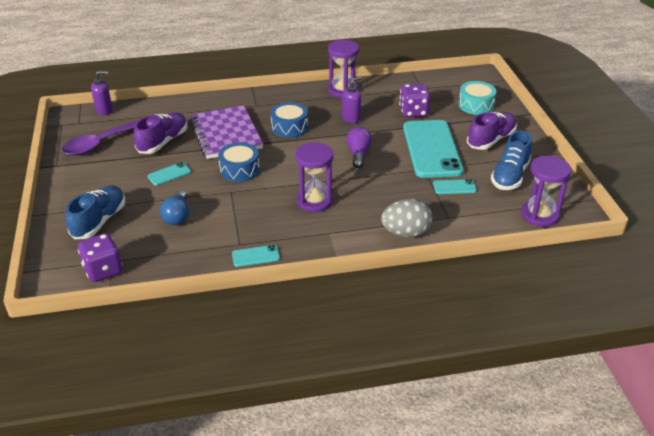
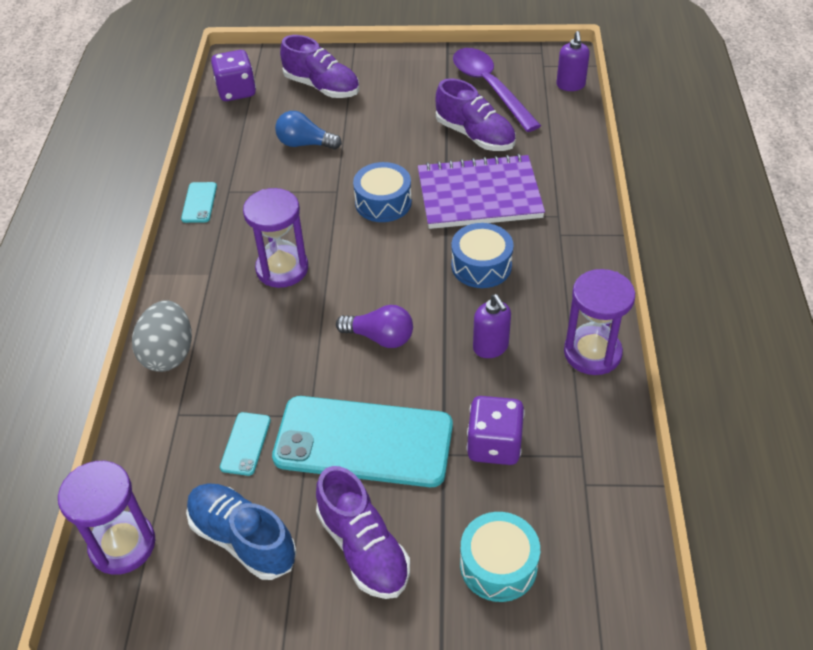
camera: 105 degrees right, 10 degrees up
(99, 221) = (322, 87): blue shoe -> purple shoe
(169, 174) = (396, 139): turquoise phone -> none

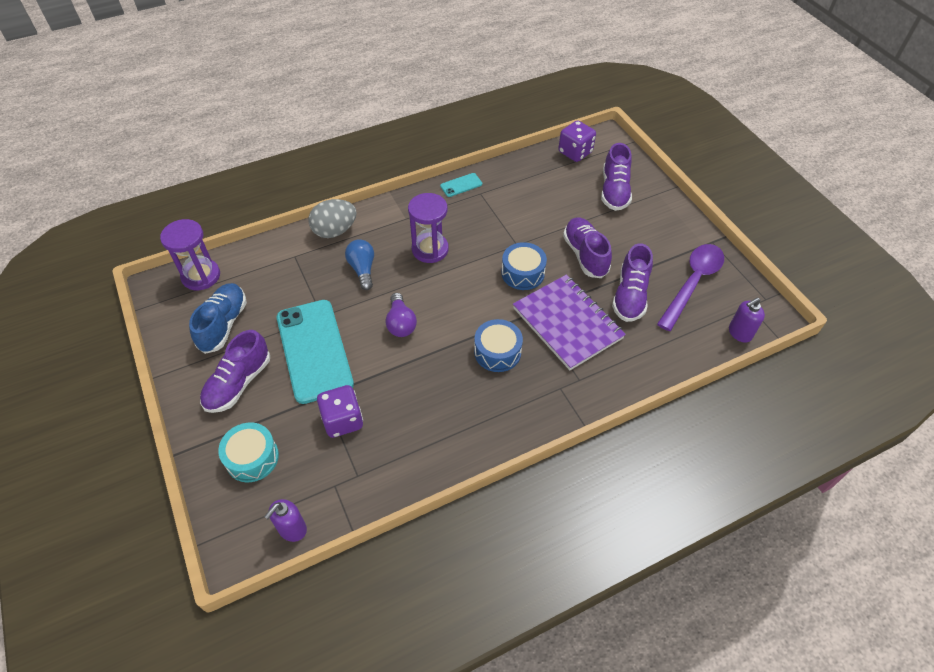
camera: 60 degrees right, 5 degrees up
(245, 444) = (287, 295): turquoise phone -> none
(305, 144) = (550, 208): blue light bulb -> blue light bulb (362, 269)
(395, 145) = (585, 255): none -> purple shoe
(491, 347) = (425, 387): purple soap dispenser -> purple soap dispenser (292, 529)
(592, 353) = (452, 450): purple hourglass -> none

